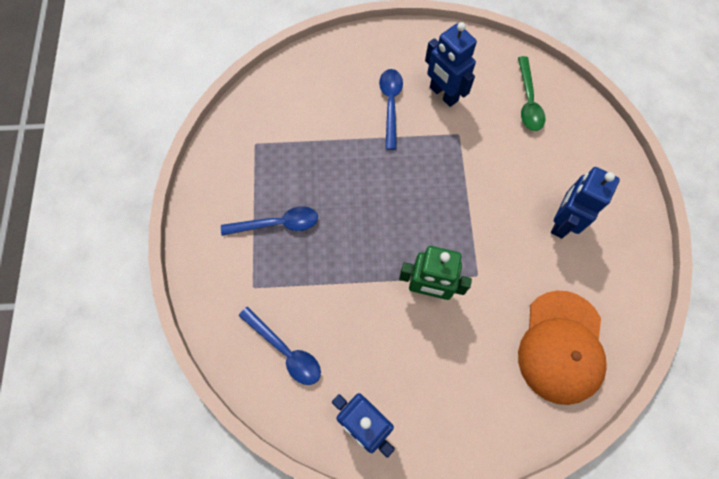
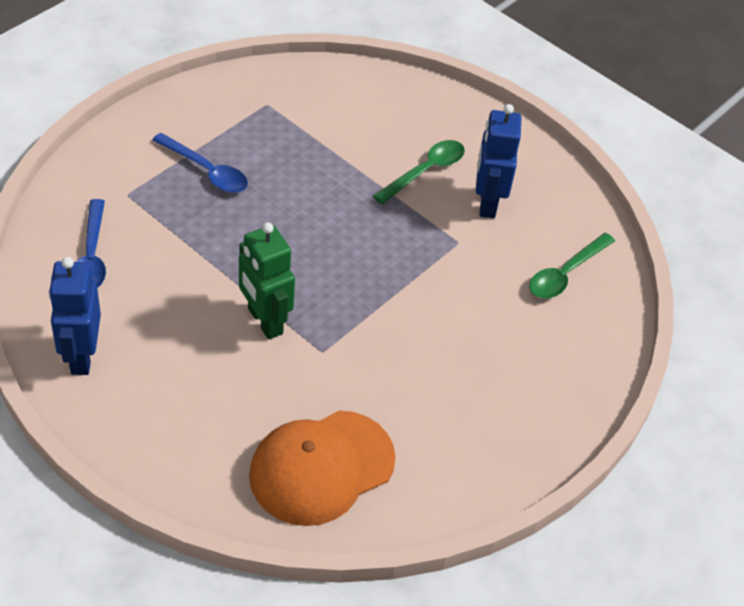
camera: 40 degrees right, 20 degrees down
(390, 105) = (425, 171): blue spoon -> green spoon
(561, 222) = (461, 385): blue robot -> none

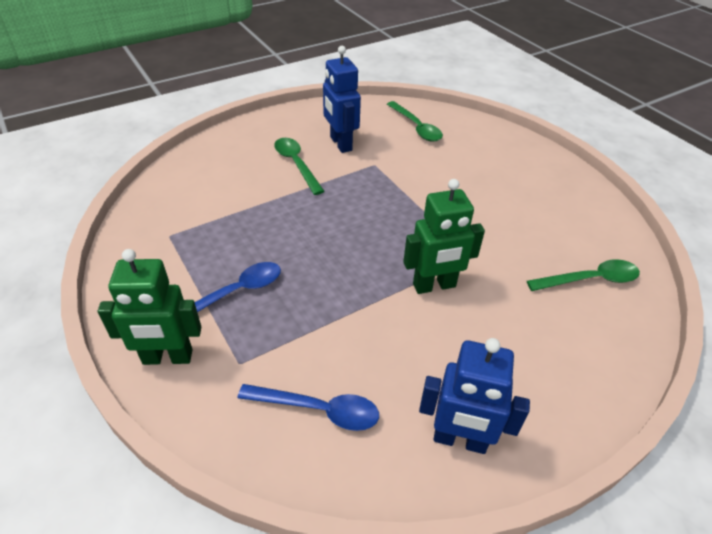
camera: 70 degrees left, 5 degrees down
(121, 148) = (167, 358): none -> green robot
(321, 467) = (590, 280): orange cap -> green spoon
(487, 203) = (340, 144): blue robot -> blue robot turned 45 degrees clockwise

